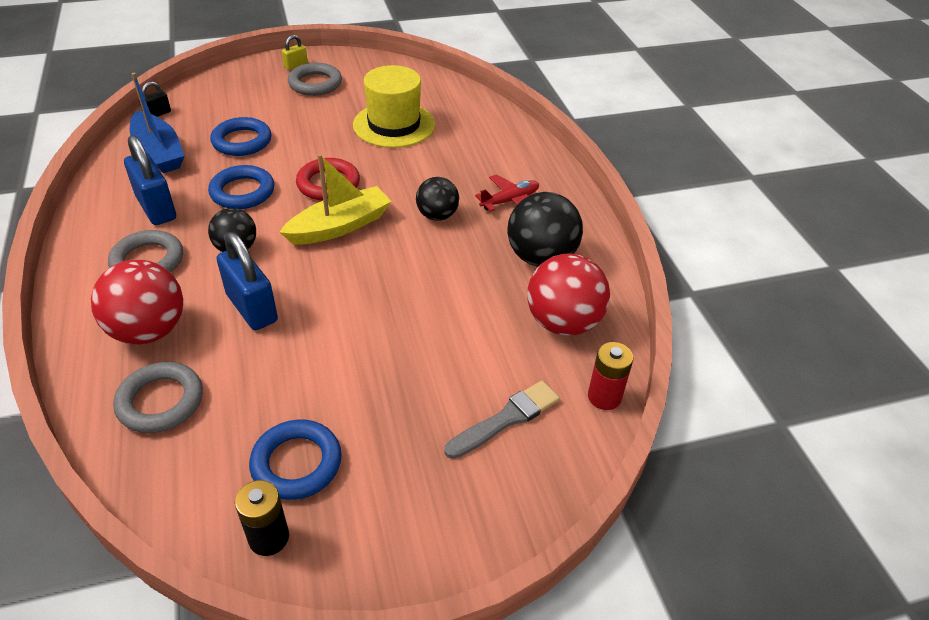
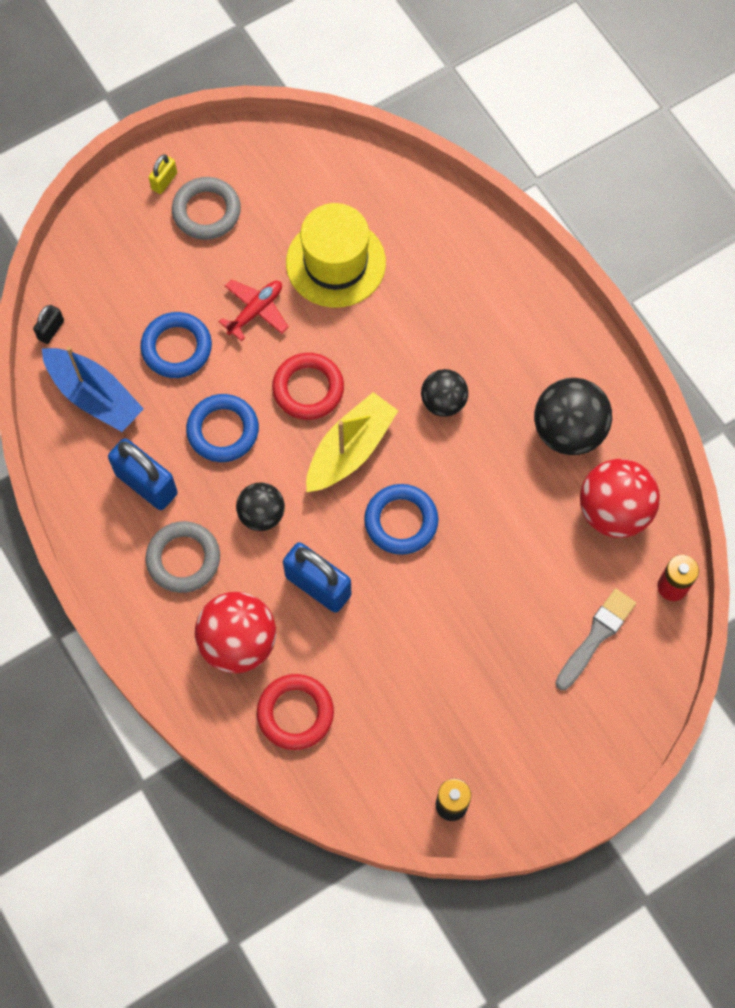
camera: 15 degrees left, 25 degrees up
(160, 401) = (295, 713): grey ring -> red ring
(296, 463) = (441, 735): blue ring -> blue ring (401, 521)
(510, 201) = (511, 354): red plane -> red plane (256, 311)

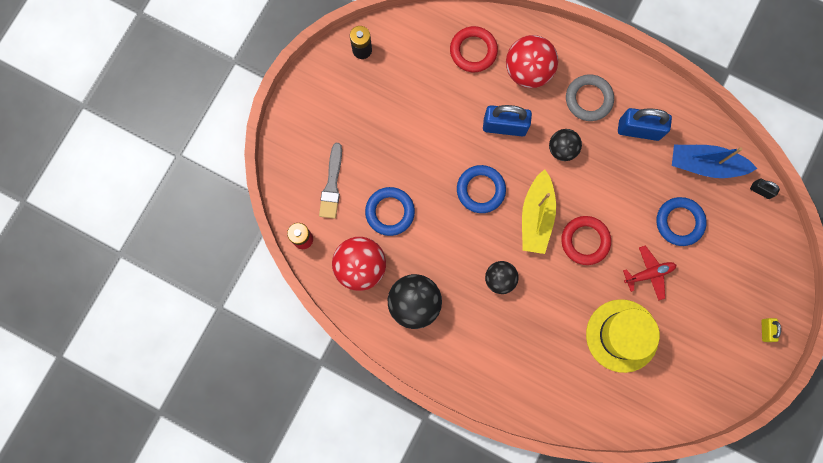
camera: 150 degrees right, 10 degrees up
(51, 330) = (760, 190): black padlock -> black padlock turned 60 degrees counterclockwise
(206, 211) = (725, 324): grey ring -> none
(223, 430) = (617, 186): blue ring -> blue ring (390, 212)
(256, 311) = (649, 273): red plane -> red plane turned 120 degrees counterclockwise

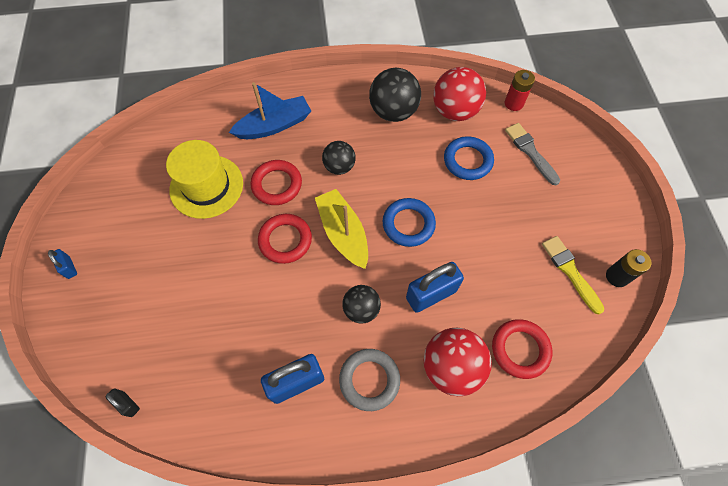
camera: 145 degrees right, 15 degrees down
(391, 75) = (570, 271): none -> yellow brush
(562, 297) = (277, 185): none -> red ring
(649, 273) = (208, 249): red plane -> none
(679, 222) = (202, 314): blue ring -> none
(705, 164) = (203, 392): blue boat -> blue boat (274, 125)
(760, 190) = (127, 404): black padlock -> black padlock turned 45 degrees clockwise
(765, 330) = (69, 267): yellow padlock -> blue padlock

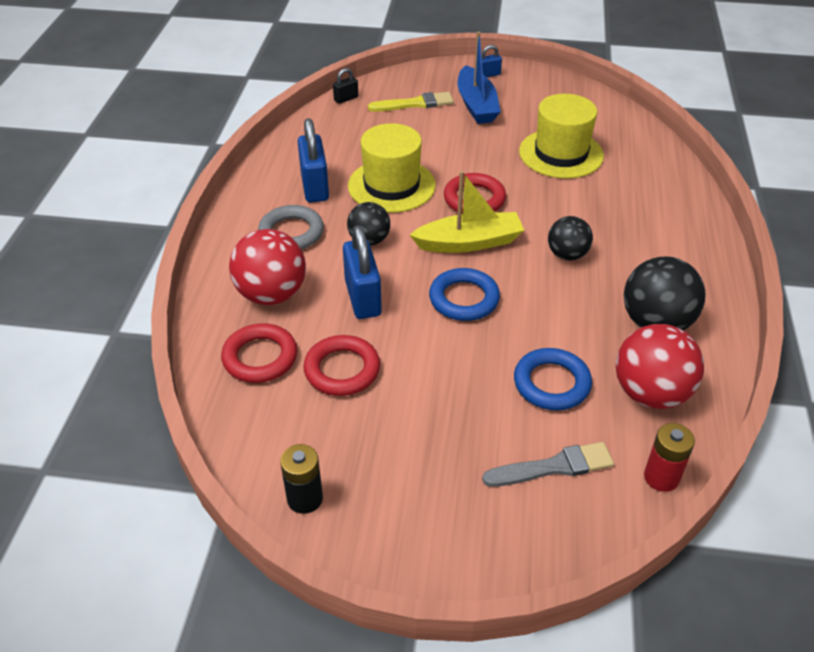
camera: 105 degrees right, 20 degrees down
(274, 125) = (643, 210): blue boat -> blue boat (476, 105)
(277, 185) = (551, 202): red ring -> red ring (342, 370)
(280, 312) = (391, 185): none -> yellow hat
(570, 271) = (335, 444): yellow brush -> yellow brush (415, 104)

